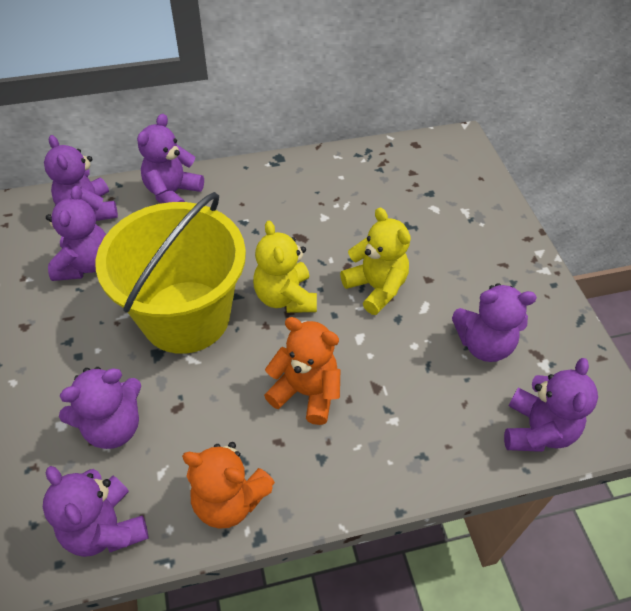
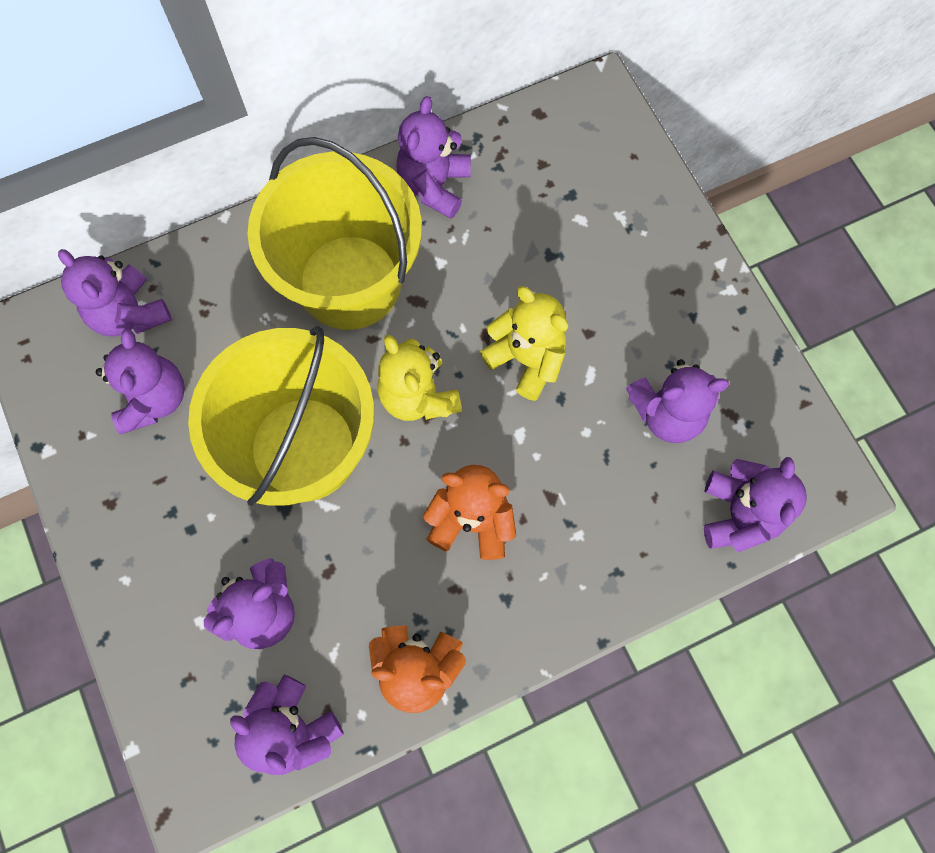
camera: 10 degrees left, 20 degrees up
(172, 193) = (232, 263): purple teddy bear -> purple teddy bear (434, 185)
(254, 218) = (350, 282): none -> yellow bucket

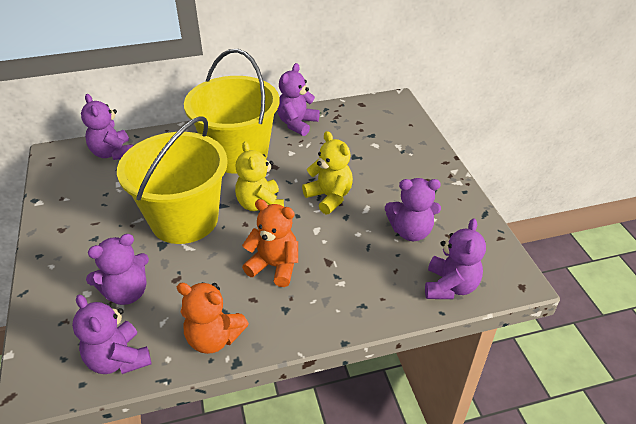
camera: 10 degrees right, 30 degrees down
(154, 399) = (109, 188): purple teddy bear -> none

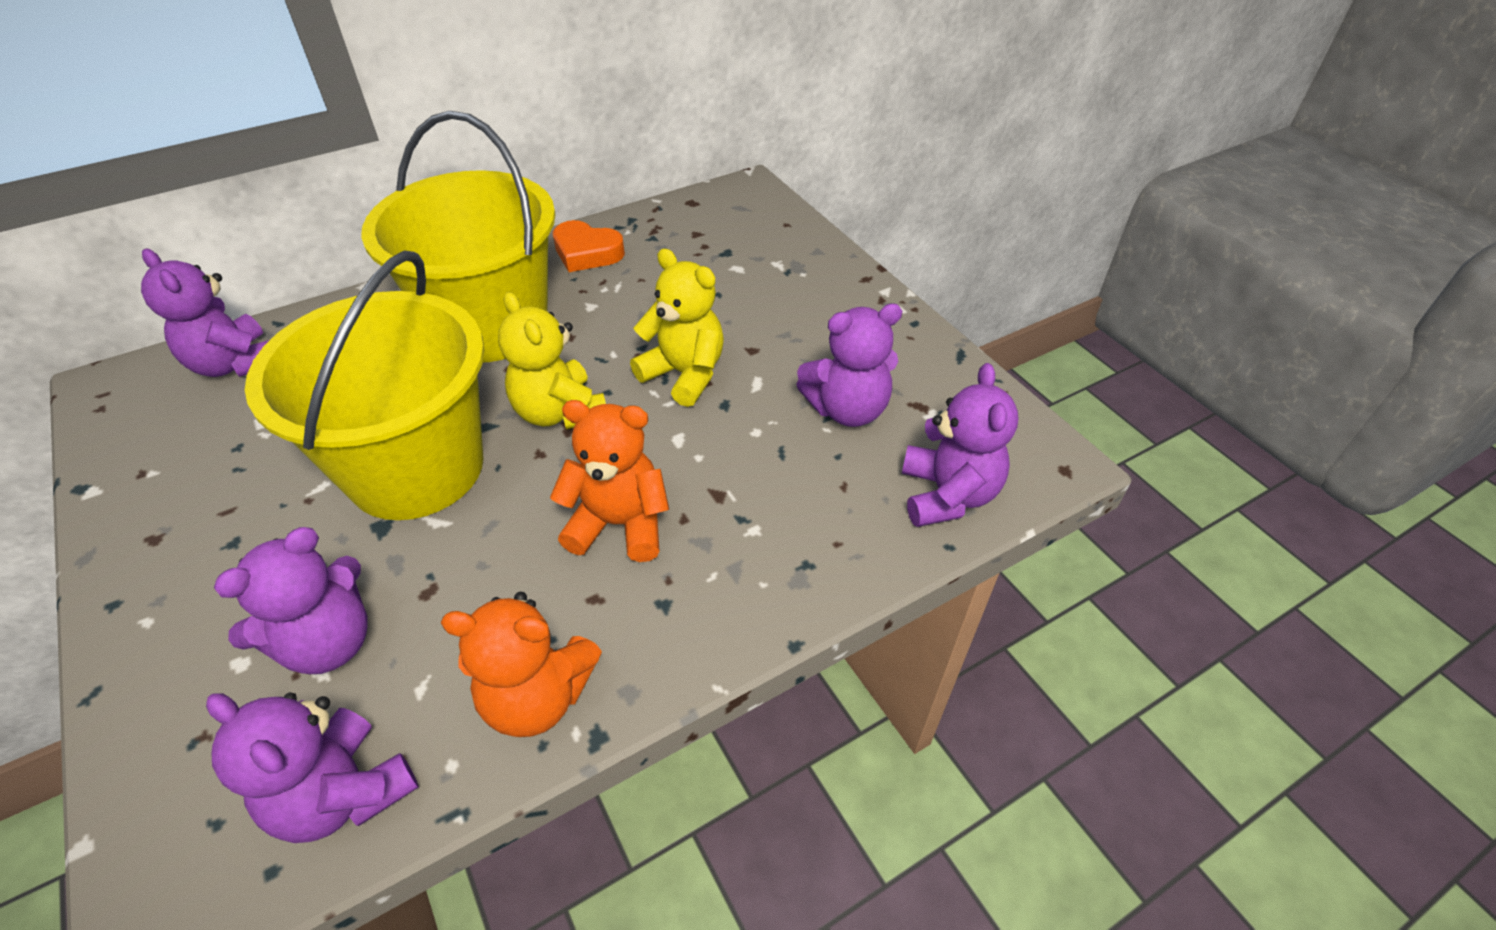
camera: 15 degrees left, 5 degrees up
(297, 124) = (587, 253): purple teddy bear -> orange heart

